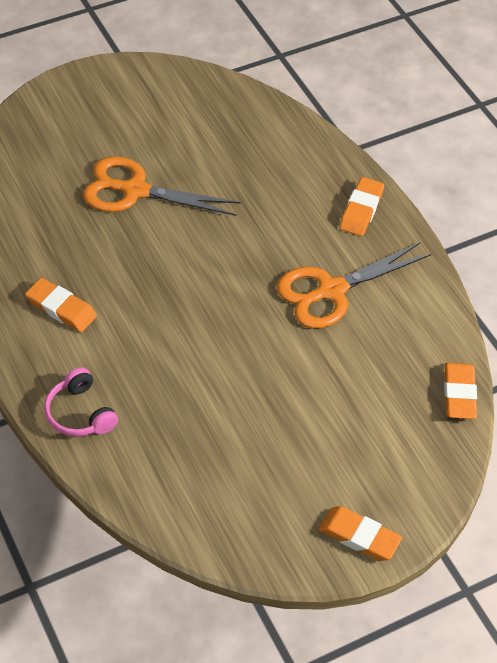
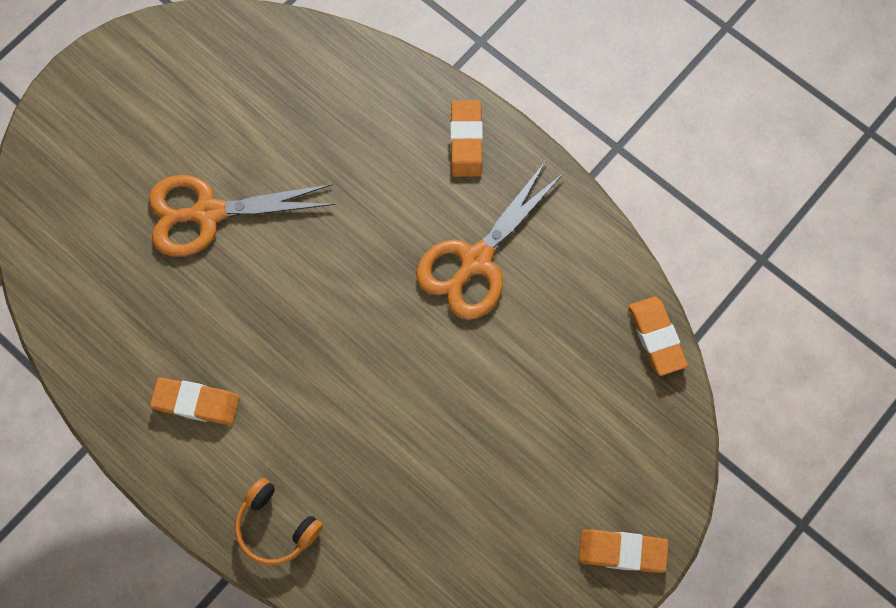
camera: 20 degrees left, 20 degrees up
(80, 413) = (276, 526): pink headphones -> orange headphones

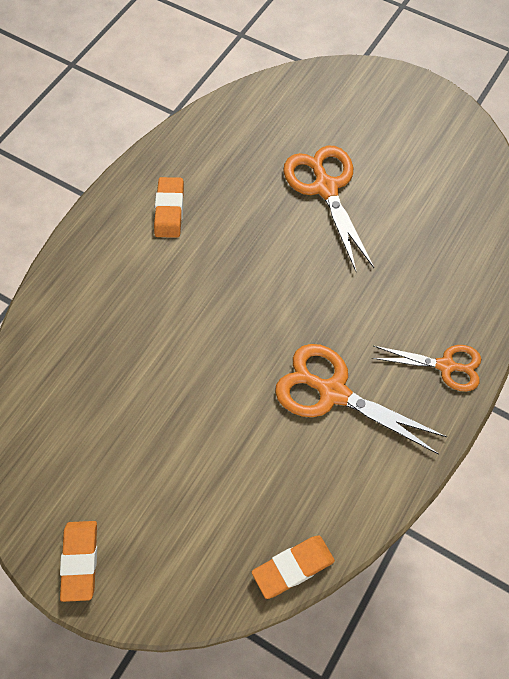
camera: 80 degrees right, 10 degrees down
(276, 526) = (78, 281): orange headphones -> none
(466, 141) = (446, 366): orange eraser -> orange scissors

